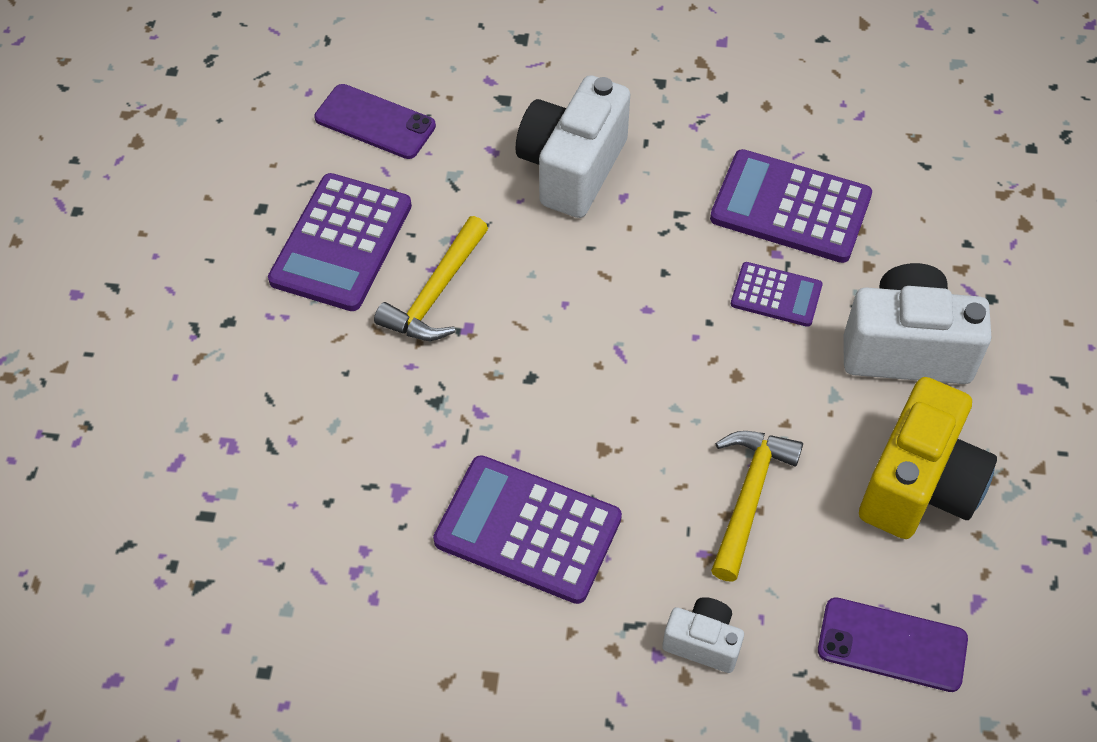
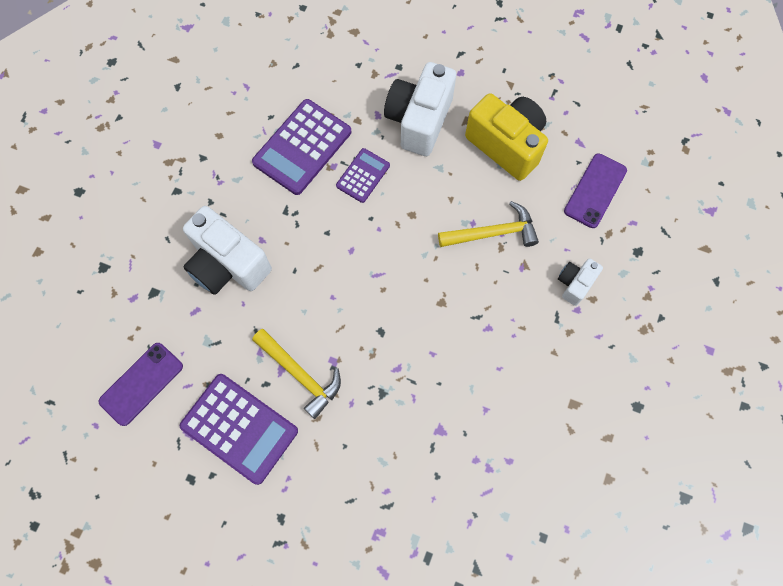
camera: 75 degrees left, 15 degrees up
(527, 530) = (485, 360): purple calculator -> none
(749, 497) = (493, 233): yellow hammer -> yellow hammer turned 135 degrees clockwise

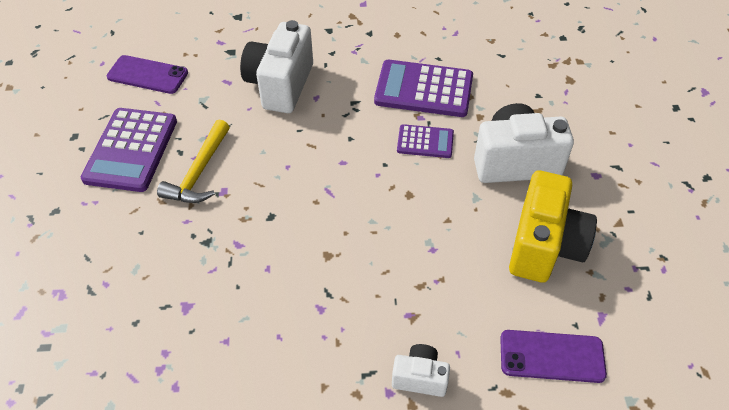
camera: 65 degrees right, 20 degrees down
(493, 233) = (432, 272): yellow hammer -> none

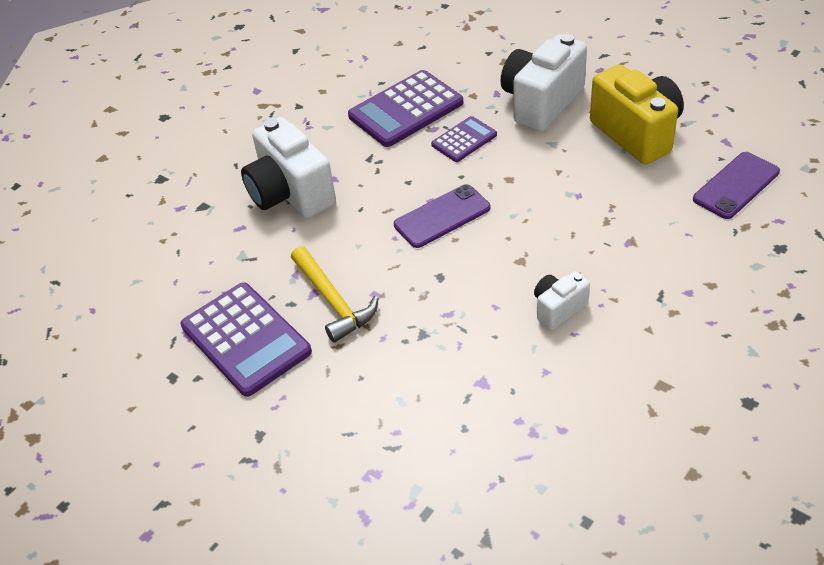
camera: 45 degrees left, 5 degrees down
(147, 75) = (156, 281): purple phone -> purple phone (442, 216)
(420, 377) = (691, 267): white camera -> white camera (558, 309)

